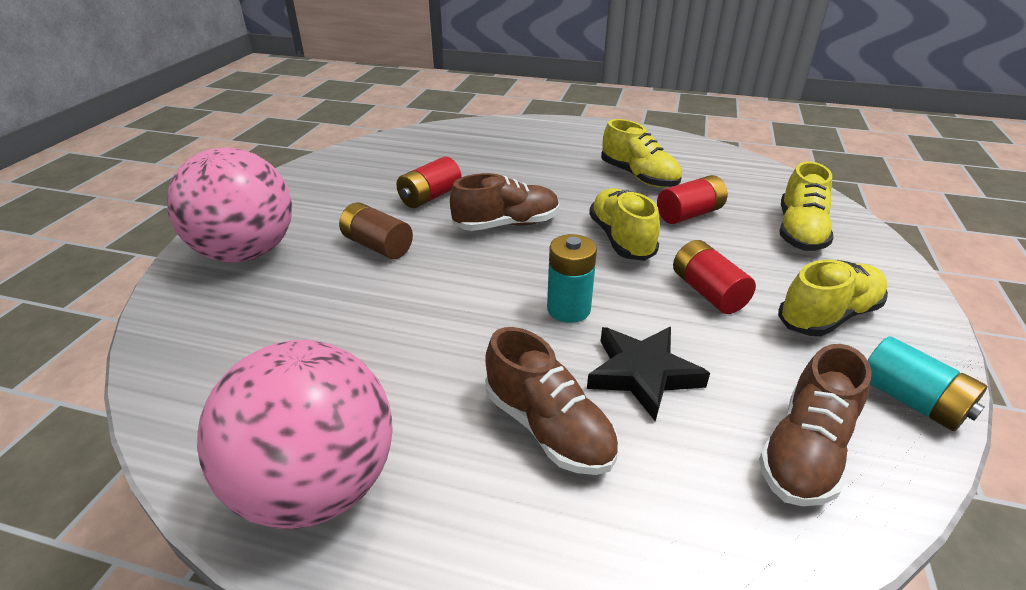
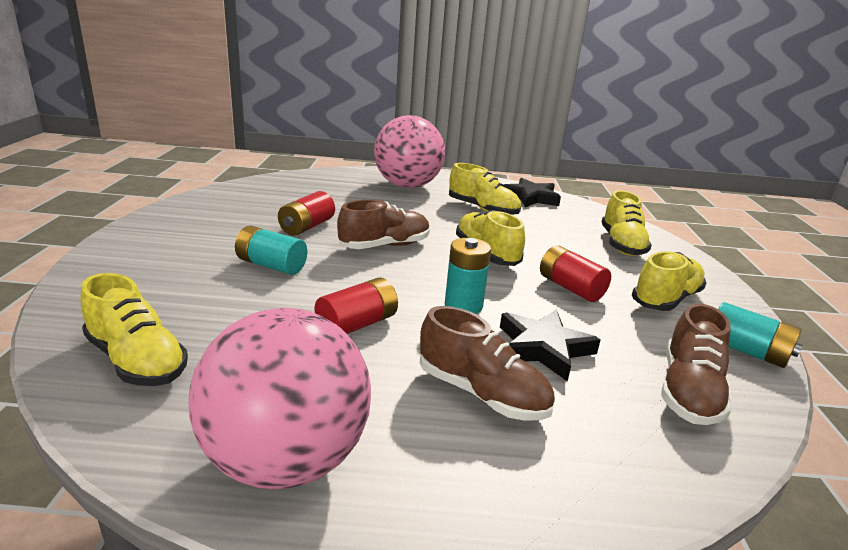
camera: 15 degrees left, 10 degrees down
(215, 354) = (137, 360): none -> yellow shoe
(247, 253) = (139, 275): pink ball -> pink ball (407, 186)
(377, 246) = (271, 265): brown battery -> turquoise battery
(689, 214) = (533, 235): red battery -> red battery (357, 324)
(705, 160) = (531, 197): none -> black star

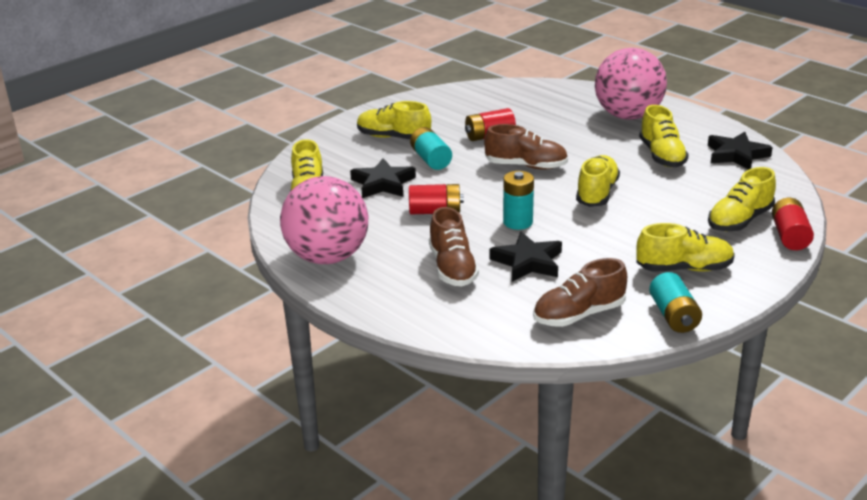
camera: 45 degrees right, 5 degrees up
(192, 253) = (393, 137): none -> yellow shoe
(243, 311) = (383, 183): none -> black star
(570, 288) = (619, 236): red battery -> red battery (789, 236)

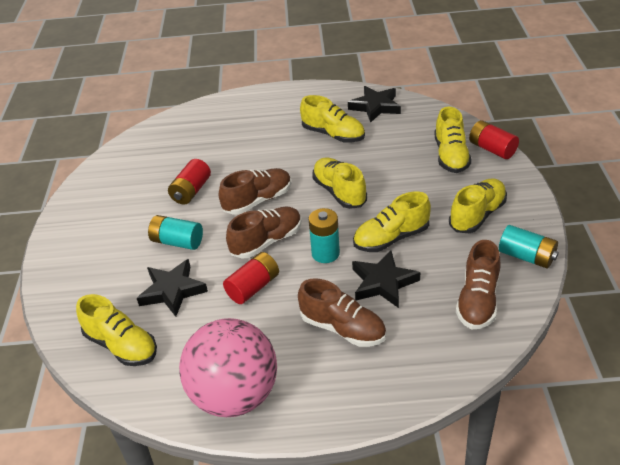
camera: 45 degrees left, 10 degrees up
(393, 137) = (114, 241): yellow shoe -> yellow shoe (391, 238)
(489, 192) = (267, 241): none -> brown shoe
(628, 116) = (263, 115): pink ball -> none

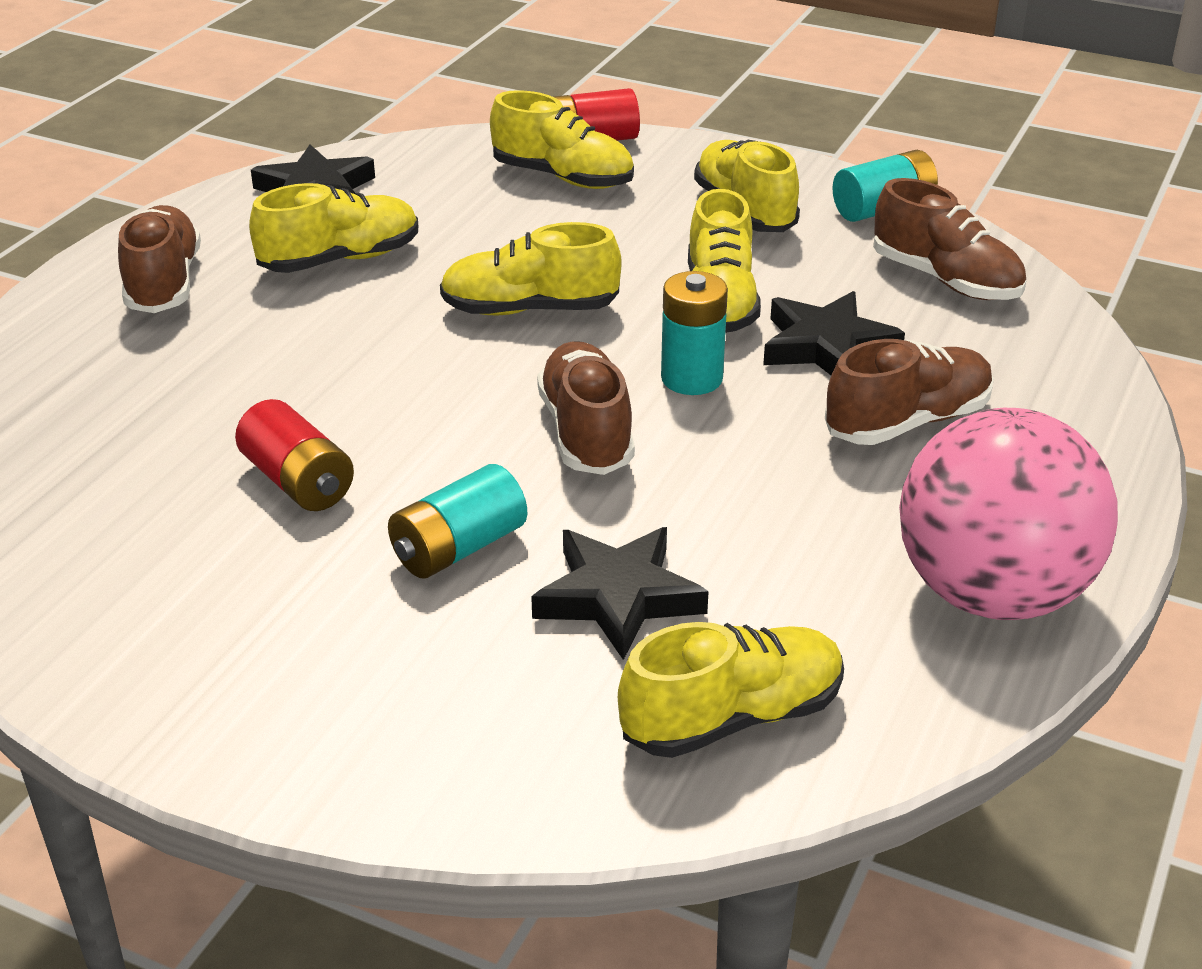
camera: 65 degrees left, 5 degrees down
(253, 287) = (708, 488): red battery -> none
(258, 201) = (442, 405): brown shoe -> brown shoe (164, 283)

